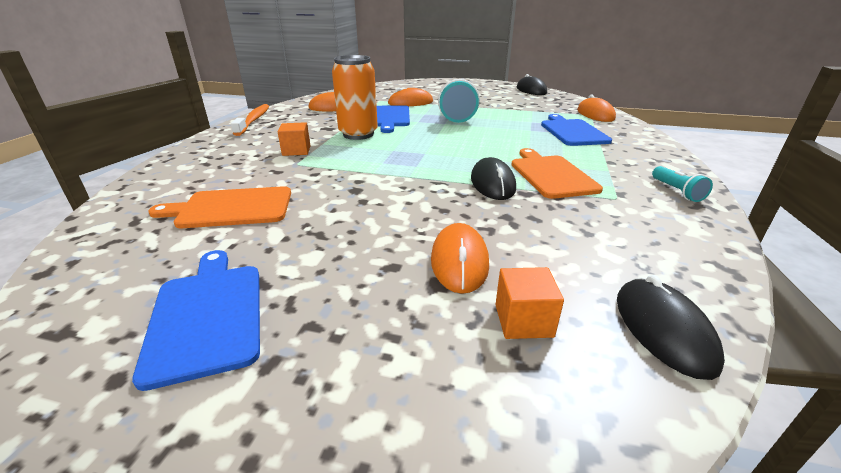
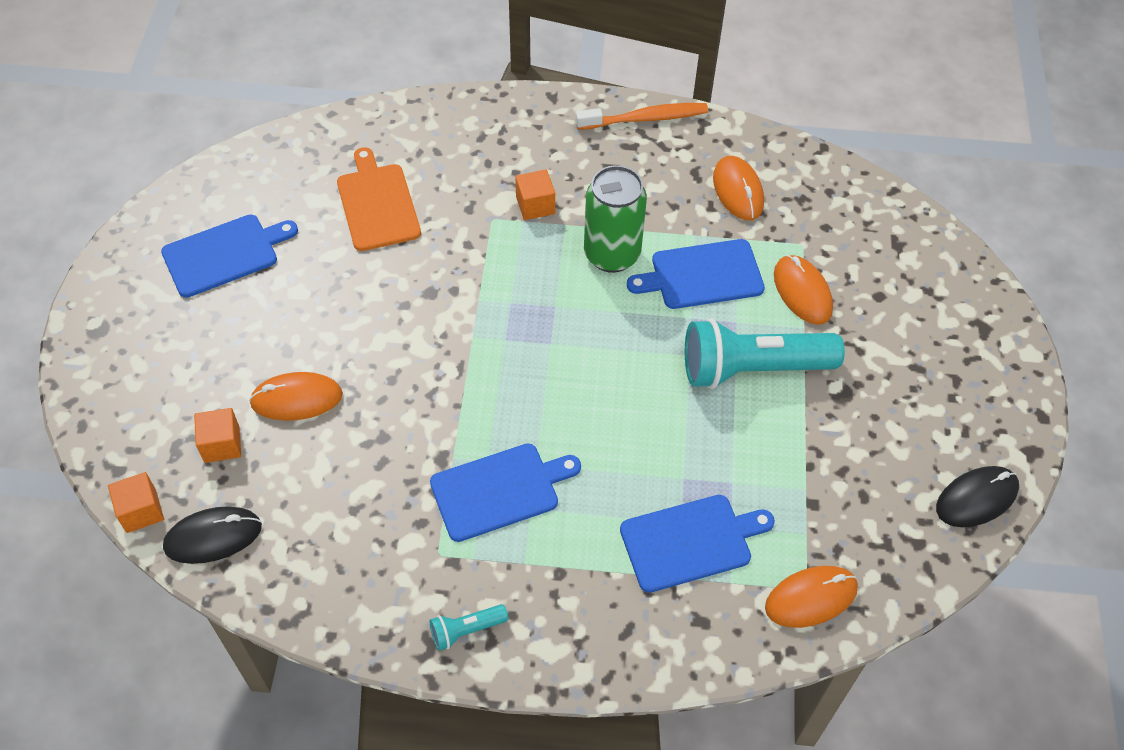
camera: 80 degrees right, 25 degrees up
(358, 134) = (612, 254): orange can -> green can
(492, 183) = (464, 424): black mouse -> none
(551, 175) = (499, 490): orange cutting board -> blue cutting board
(656, 413) = (141, 511): none -> orange cube

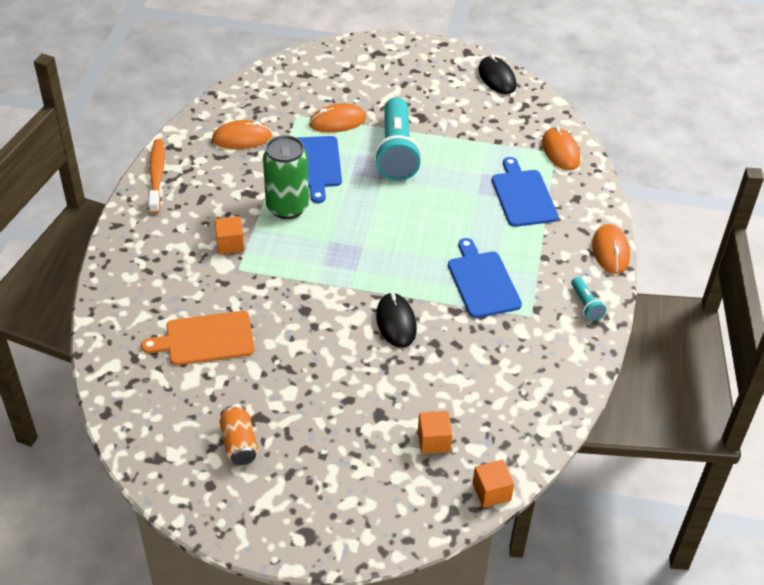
camera: 85 degrees left, 10 degrees down
(213, 537) = (515, 444): black mouse -> black mouse (396, 322)
(225, 254) = (239, 443): blue cutting board -> orange can
(296, 399) = (396, 393): orange mouse -> orange mouse (610, 251)

